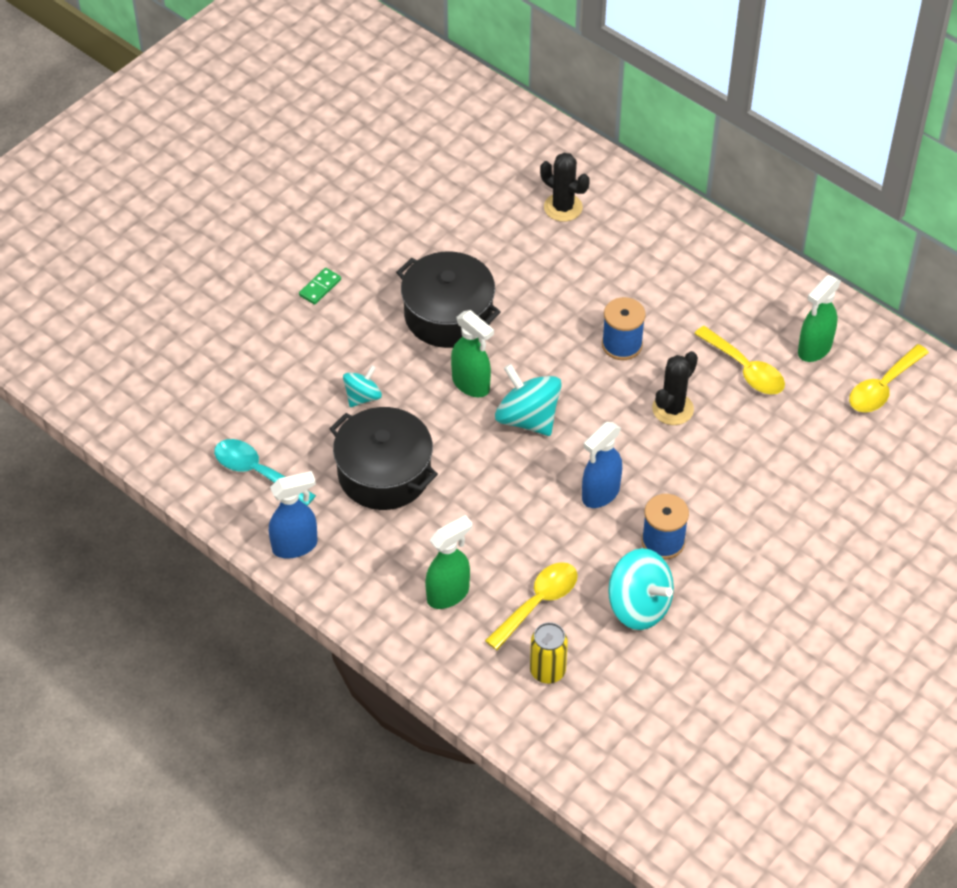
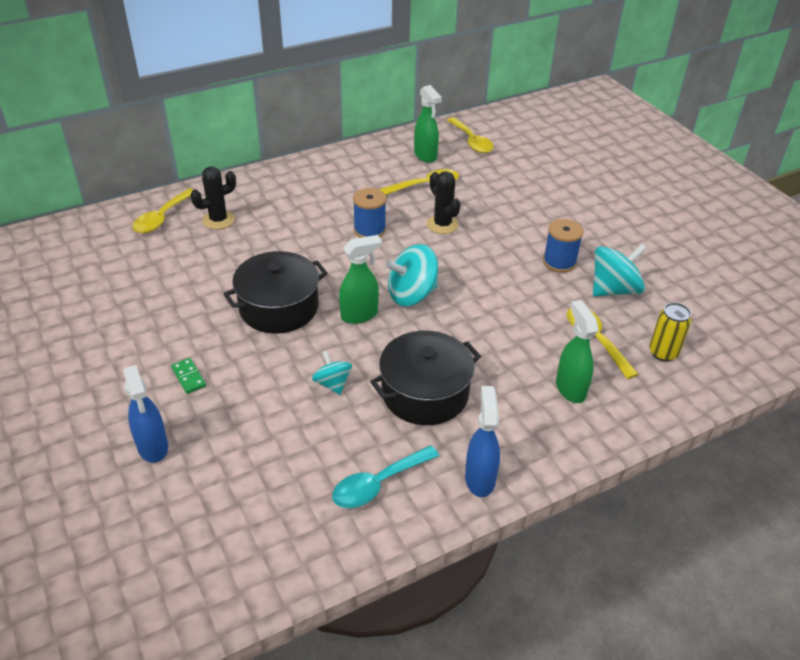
camera: 70 degrees left, 10 degrees down
(539, 160) = (162, 218): none -> yellow spoon
(600, 494) = (503, 279): blue spray bottle -> blue spray bottle (153, 447)

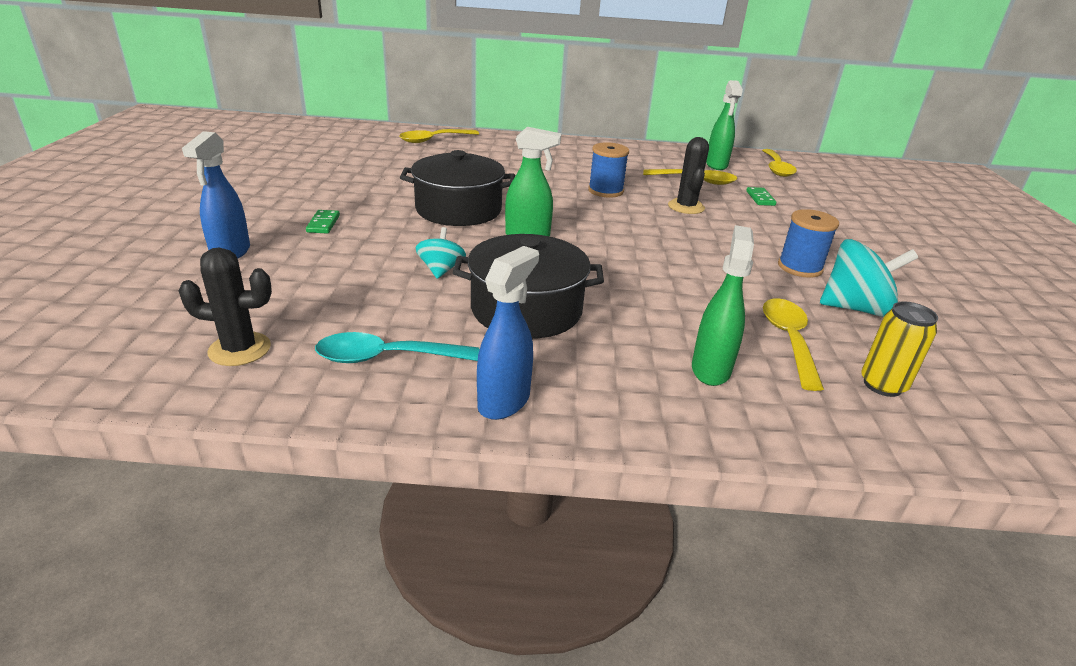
camera: 30 degrees right, 10 degrees down
(218, 220) = (477, 152): black cactus -> black cactus (240, 349)
(411, 294) = (598, 239): turquoise spinning top -> none
(485, 189) = (760, 198): none -> green domino

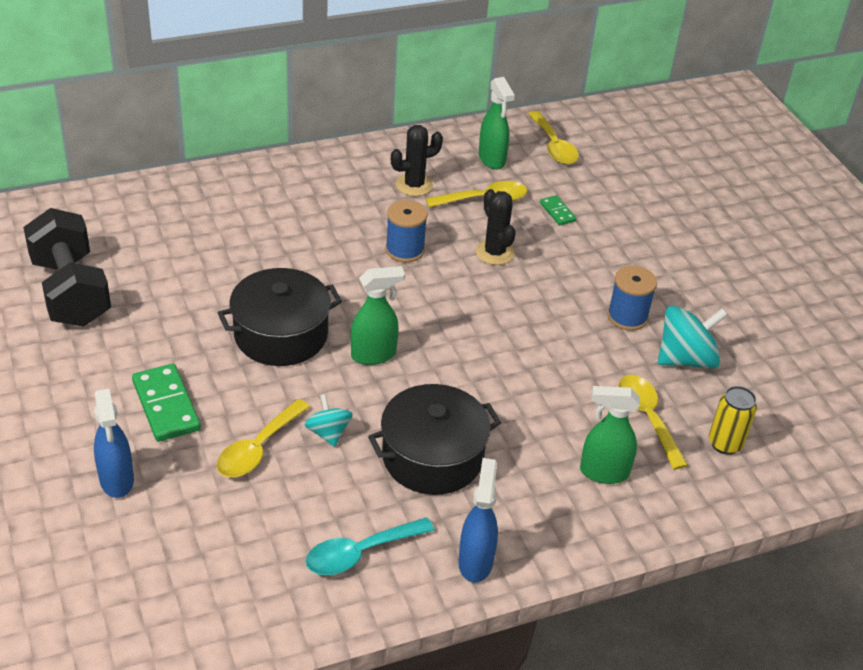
camera: 25 degrees left, 10 degrees up
(240, 349) = (239, 589): black cactus -> black cactus (414, 185)
(323, 224) = (166, 405): green domino -> green domino, size x1.88
(326, 160) = (71, 292): none -> black dumbbell
(433, 140) = (159, 207): yellow spoon -> yellow spoon (258, 448)
(710, 369) = (603, 472): green spray bottle -> green spray bottle turned 75 degrees counterclockwise

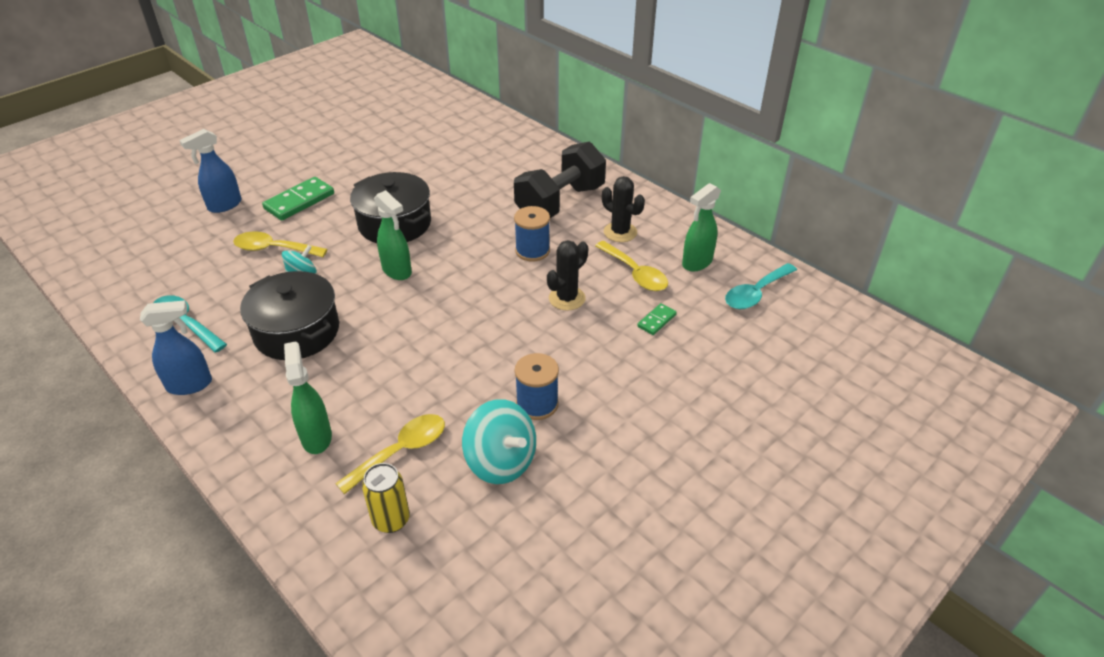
camera: 70 degrees right, 0 degrees up
(71, 292) = (388, 135): black dumbbell -> black dumbbell (560, 202)
(553, 146) = (756, 293): yellow spoon -> turquoise spoon

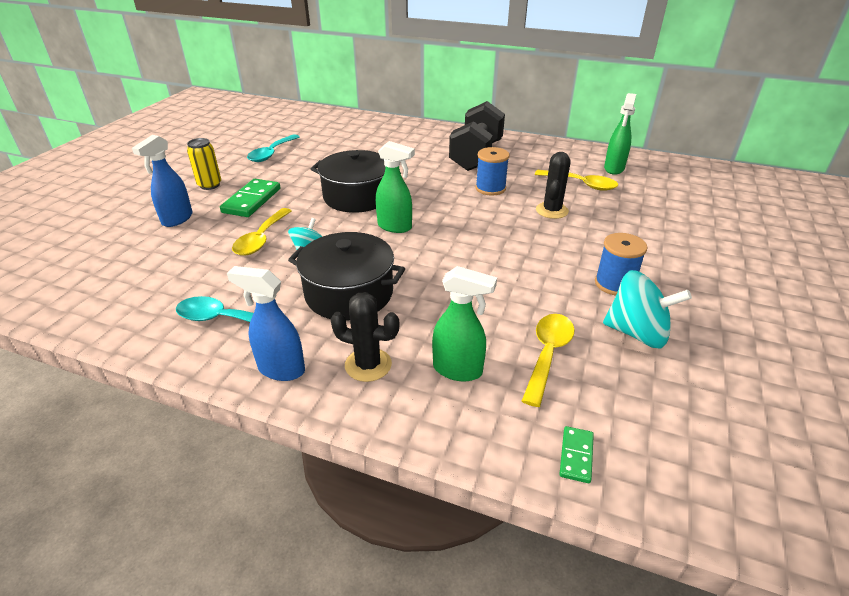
camera: 25 degrees left, 5 degrees down
(190, 385) = (281, 369): blue spray bottle -> blue spray bottle turned 120 degrees counterclockwise
(274, 249) = (261, 239): yellow spoon -> yellow spoon turned 60 degrees counterclockwise
(316, 437) = (458, 370): green spray bottle -> green spray bottle turned 150 degrees clockwise
(391, 520) = (602, 412): yellow can -> yellow can (210, 185)
(620, 232) = (540, 163): black cactus -> black cactus (368, 365)
(656, 320) = (631, 207): green domino -> green domino (576, 456)
(756, 293) = (673, 176): turquoise spoon -> turquoise spoon (271, 153)

